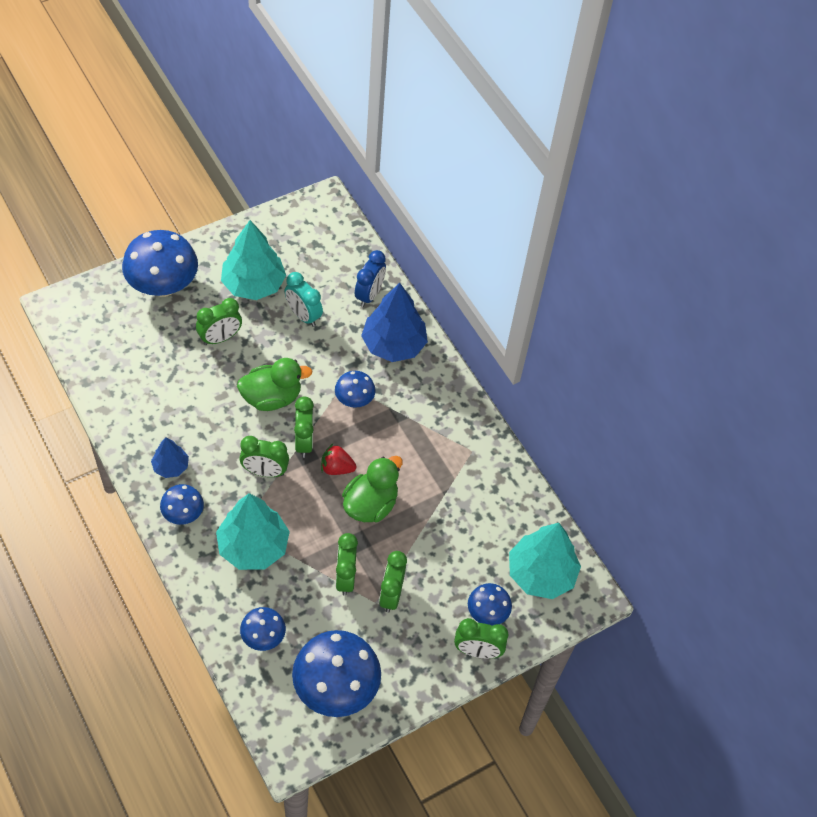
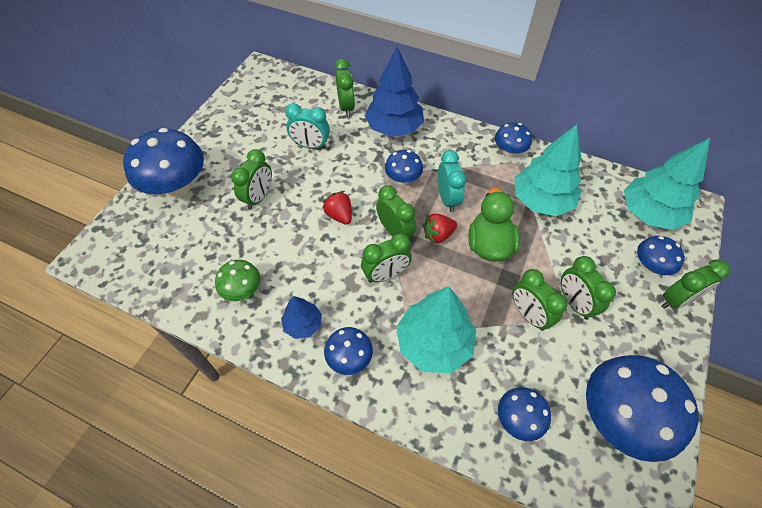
camera: 30 degrees left, 0 degrees up
(148, 410) = (243, 290): none -> green mushroom
(253, 284) = (253, 146): turquoise tree -> turquoise tree (541, 201)
(272, 397) = (339, 215): green duck -> red strawberry
(369, 295) = (346, 107): blue clock -> green clock
(375, 443) = (447, 199): none -> turquoise clock
(476, 436) = (509, 151): none -> blue mushroom

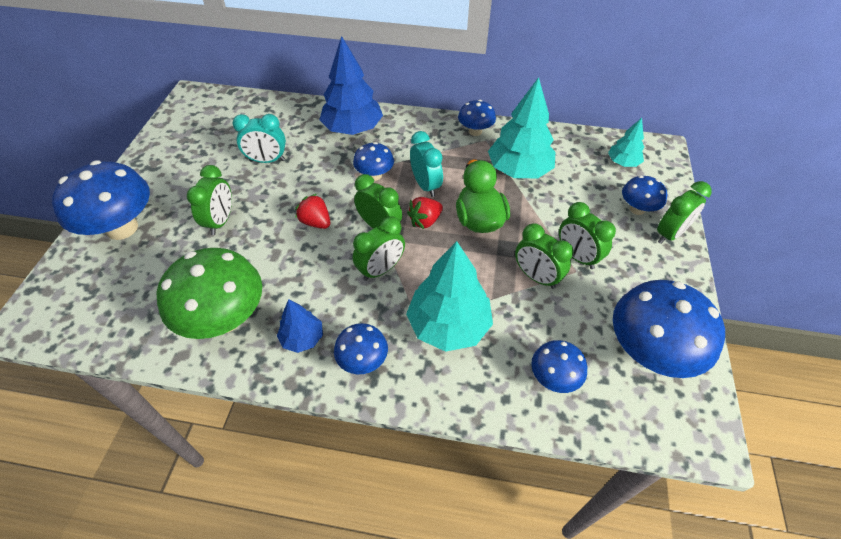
camera: 15 degrees left, 5 degrees down
(243, 290) = (225, 318): green mushroom -> green mushroom, size x1.90
(346, 107) = (296, 117): green clock -> none
(649, 213) = (622, 163): turquoise tree -> turquoise tree, size x0.53

